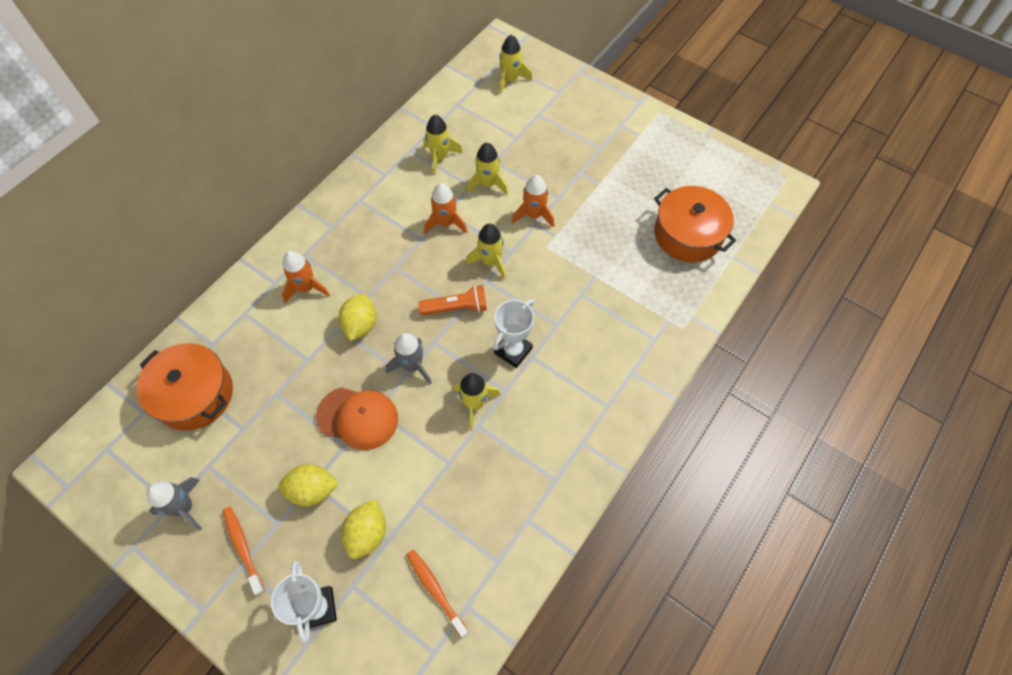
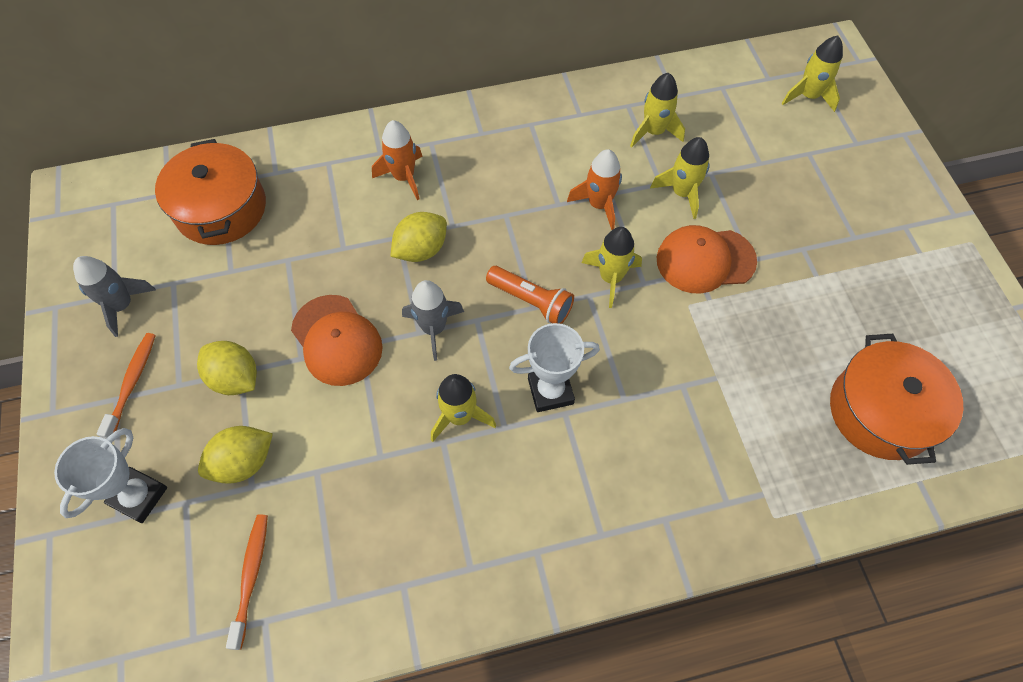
camera: 40 degrees right, 0 degrees up
(534, 215) = (705, 260): orange rocket -> orange cap

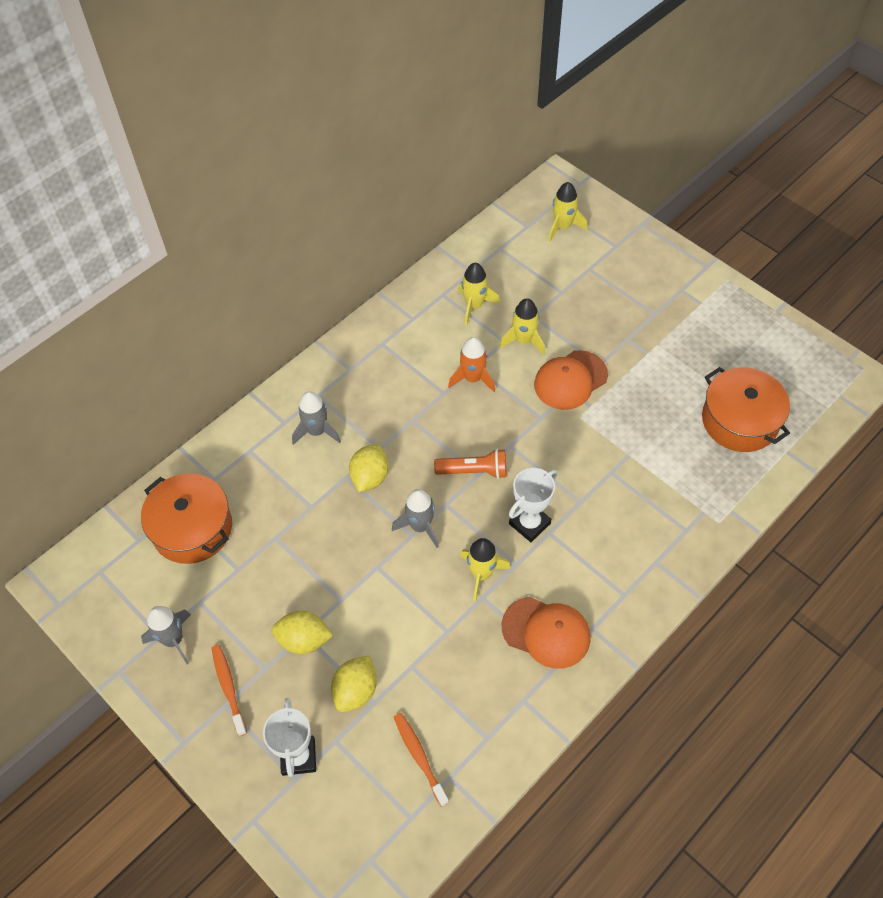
camera: 30 degrees left, 5 degrees down
(337, 340) = (357, 573): orange cap -> orange cap (546, 632)
(404, 177) = (317, 431): orange rocket -> grey rocket
(611, 278) = (516, 426): yellow rocket -> none

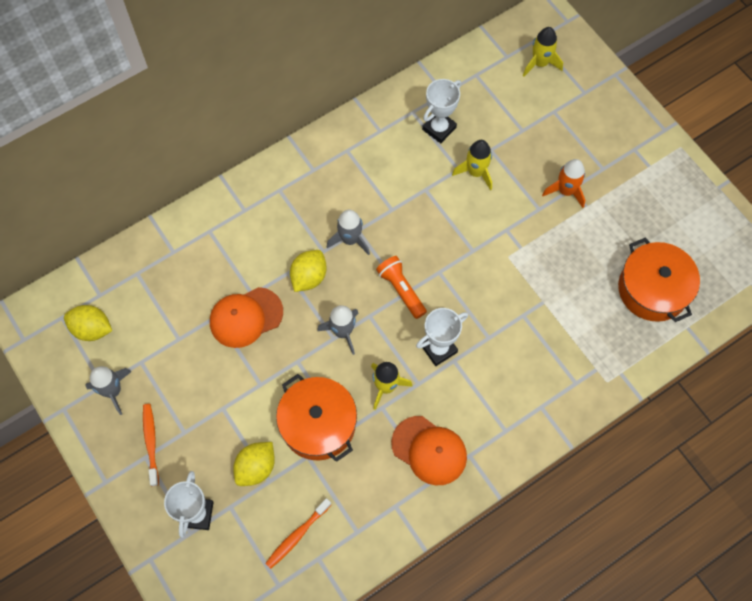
camera: 10 degrees right, 10 degrees up
(192, 528) = (147, 294): orange pot -> orange pot (318, 424)
(304, 640) = (222, 414): yellow lemon -> yellow lemon (92, 329)
(317, 431) = (271, 224): grey rocket -> grey rocket (350, 240)
(419, 757) = (297, 535): orange toothbrush -> orange toothbrush turned 120 degrees counterclockwise
(473, 378) = (421, 200): orange rocket -> orange rocket (566, 191)
(474, 305) = (439, 128): yellow rocket -> white trophy
(474, 471) = (401, 290): orange flashlight -> orange flashlight turned 135 degrees counterclockwise
(570, 380) = (508, 219): orange cap -> orange cap (246, 317)

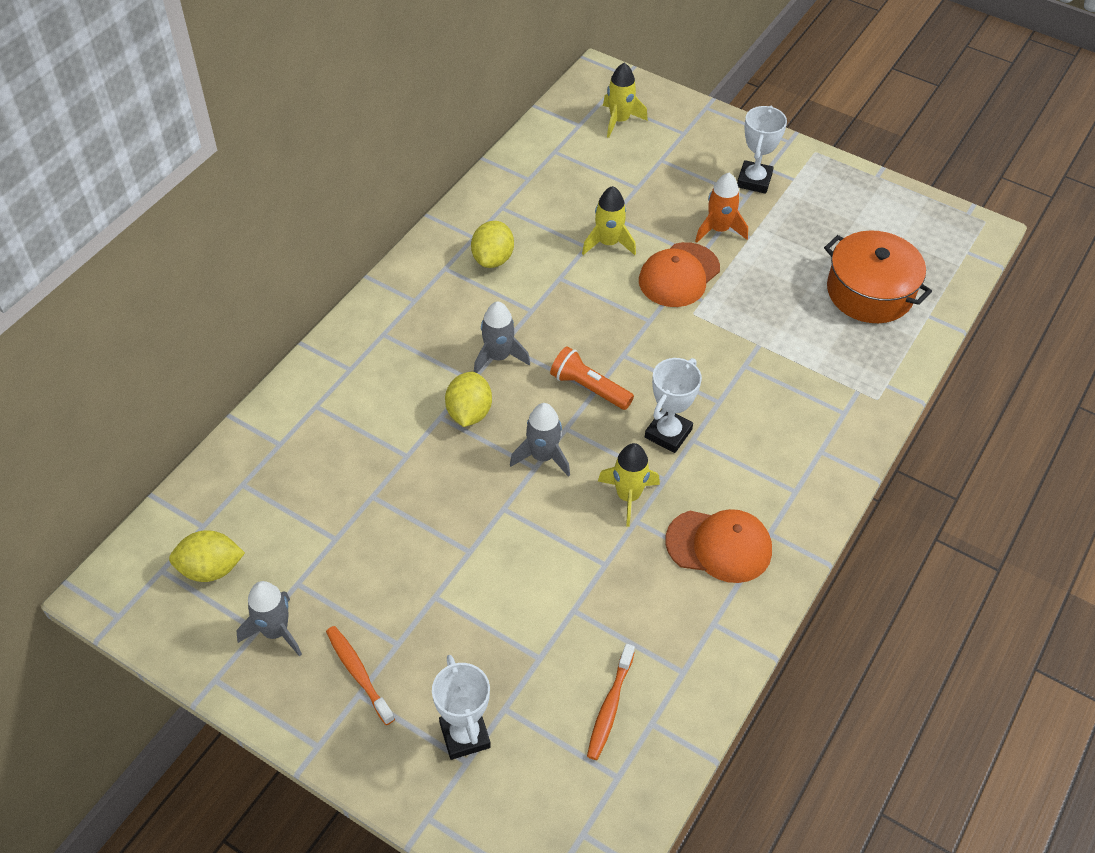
camera: 25 degrees left, 15 degrees down
(246, 317) = (412, 483): orange cap -> orange cap (679, 275)
(256, 467) = (514, 648): yellow lemon -> yellow lemon (493, 259)
(318, 424) = (567, 568): orange pot -> none
(439, 128) = (542, 214): white trophy -> white trophy (754, 180)

